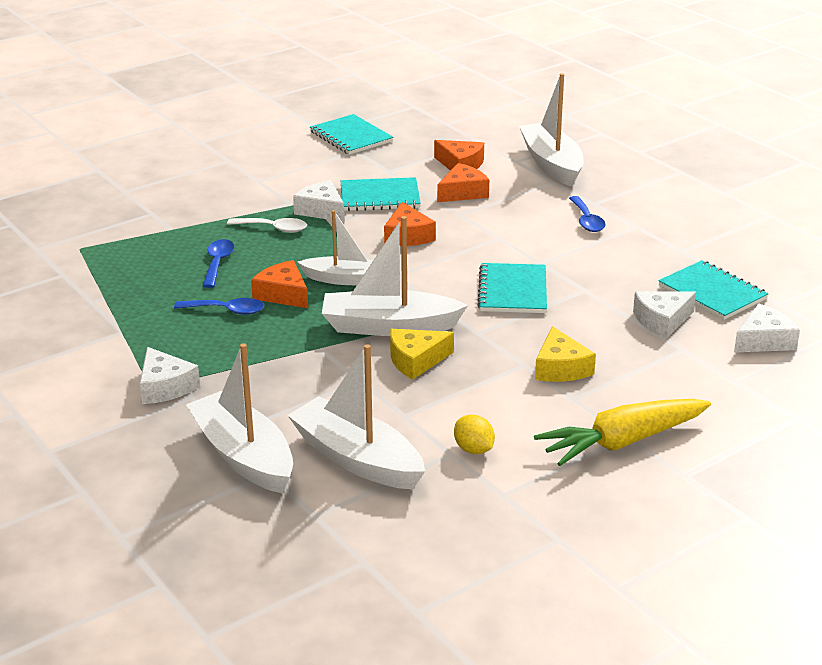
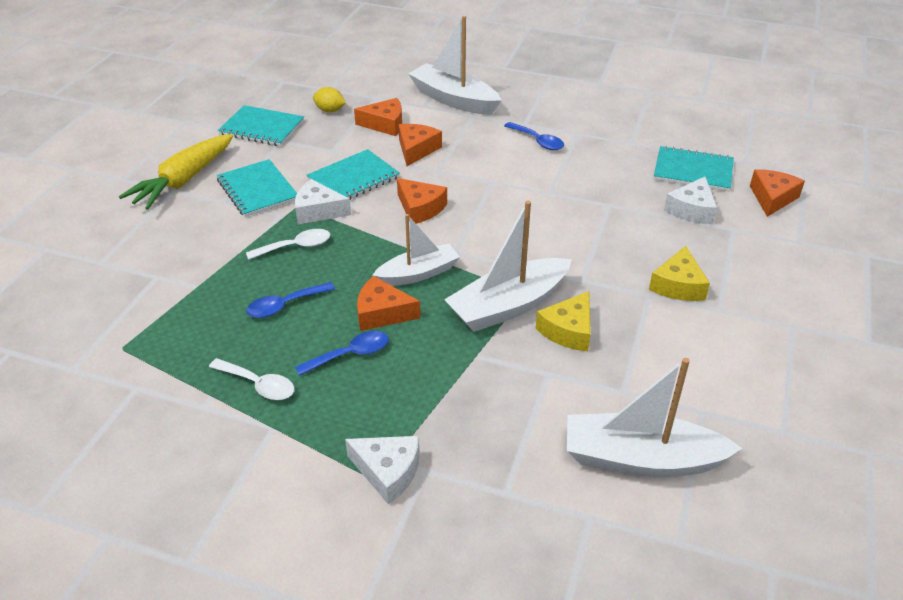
camera: 35 degrees left, 10 degrees up
(141, 304) = (259, 385): none -> white spoon
(218, 263) = (284, 305): blue spoon -> blue spoon turned 90 degrees counterclockwise
(243, 456) = (547, 512): white boat -> none
(473, 449) = (713, 398): yellow lemon -> yellow lemon (330, 110)
(512, 291) = (560, 228): turquoise notebook -> turquoise notebook (257, 190)
(560, 368) = (678, 285): yellow cheese -> yellow cheese turned 60 degrees clockwise
(622, 442) = (798, 334): yellow carrot -> yellow carrot (183, 180)
(764, 341) = (772, 198): white cheese -> orange cheese

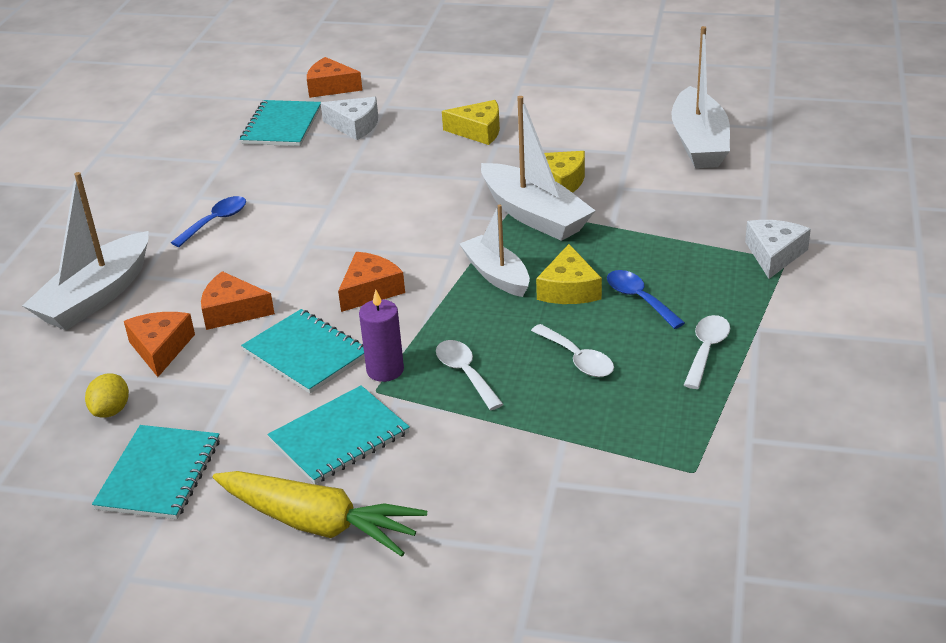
camera: 95 degrees left, 5 degrees down
(284, 305) = (577, 359): blue spoon -> white spoon
(318, 211) = (385, 370): white cheese -> purple candle
(382, 313) = (569, 289): orange cheese -> yellow cheese

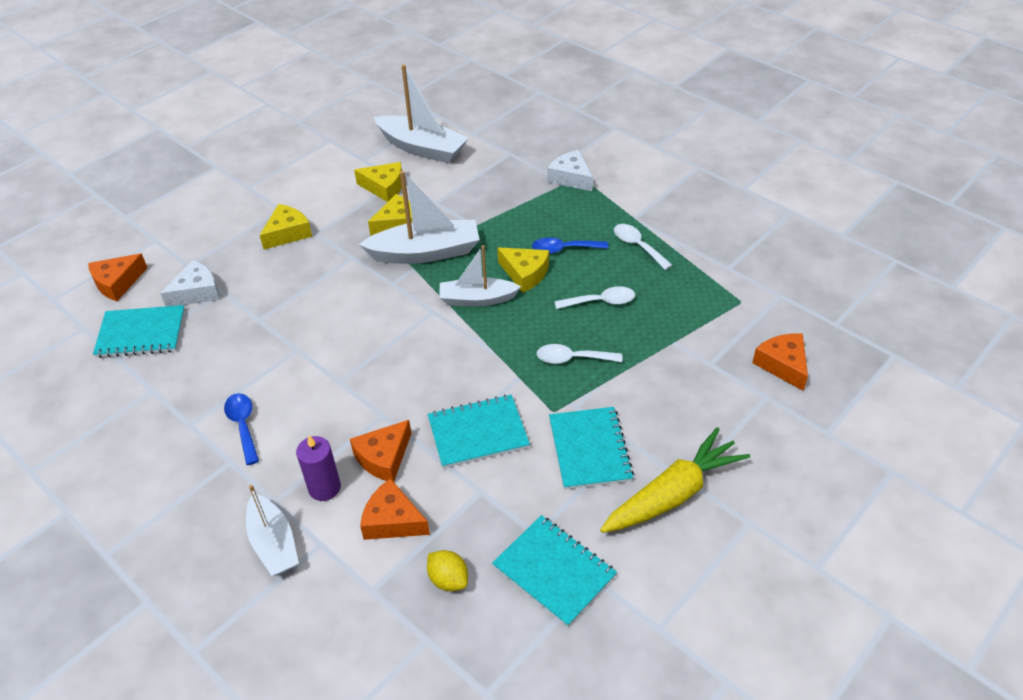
camera: 60 degrees left, 10 degrees up
(96, 297) = (274, 543): white boat -> white boat, size x0.65
(282, 126) = (141, 333): turquoise notebook -> turquoise notebook turned 45 degrees counterclockwise
(370, 290) = (433, 369): orange cheese -> orange cheese (783, 365)
(385, 370) = (534, 397): purple candle -> purple candle (324, 488)
(607, 150) = (384, 187): none -> yellow cheese

